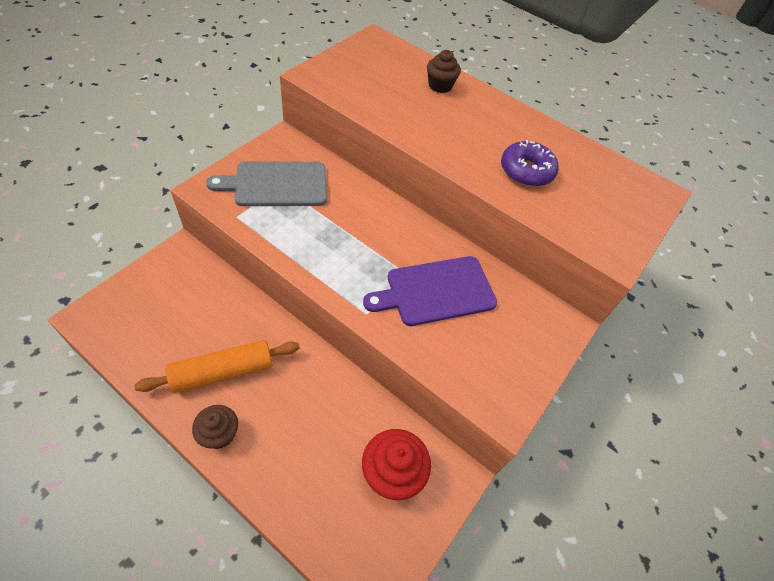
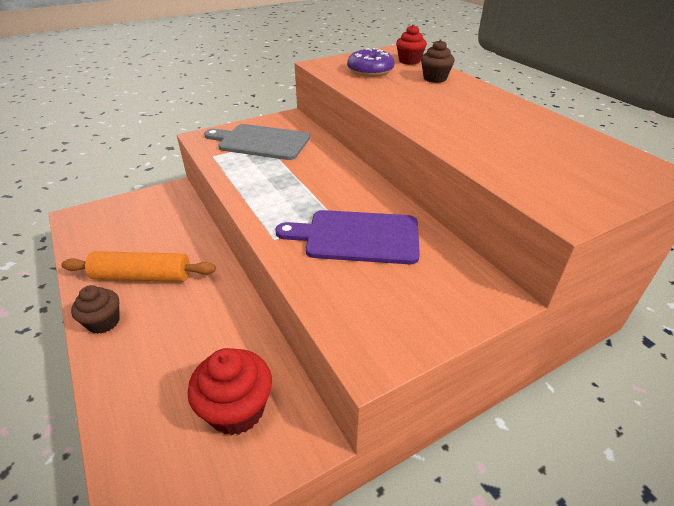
camera: 30 degrees right, 15 degrees down
(401, 57) = (409, 61): none -> red cupcake
(526, 171) = (490, 137): purple donut -> purple donut (370, 71)

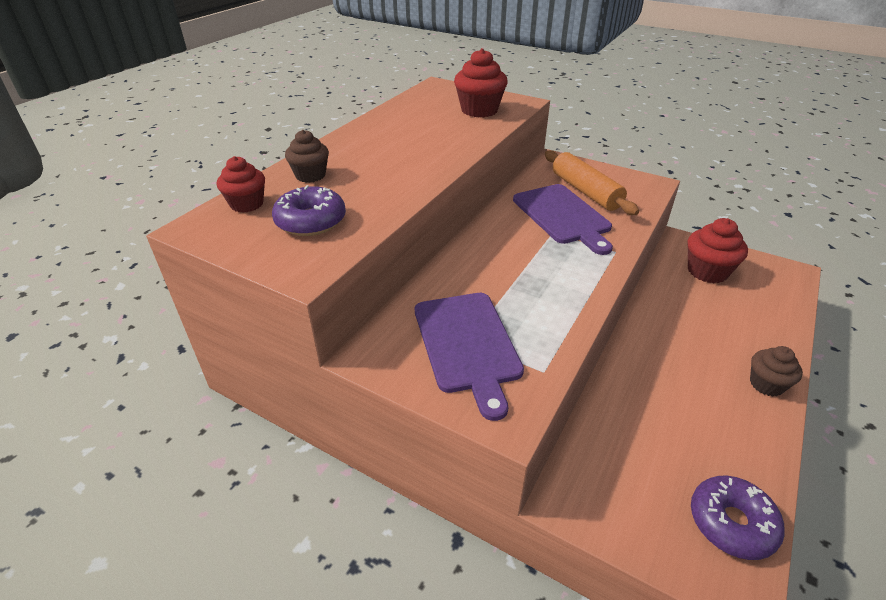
camera: 120 degrees left, 0 degrees up
(89, 232) = (731, 523): none -> purple donut
(142, 277) = (704, 399): orange rolling pin -> orange rolling pin (586, 191)
(261, 142) = (467, 344): grey cutting board -> purple cutting board
(544, 173) = (479, 110): none -> red cupcake

